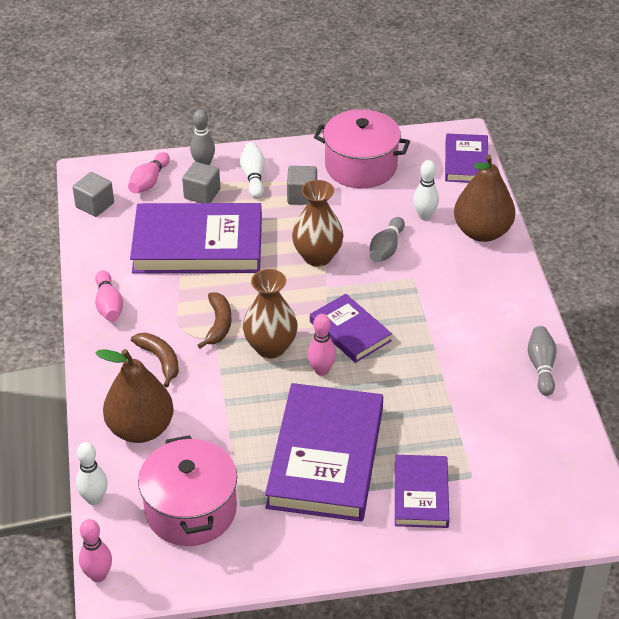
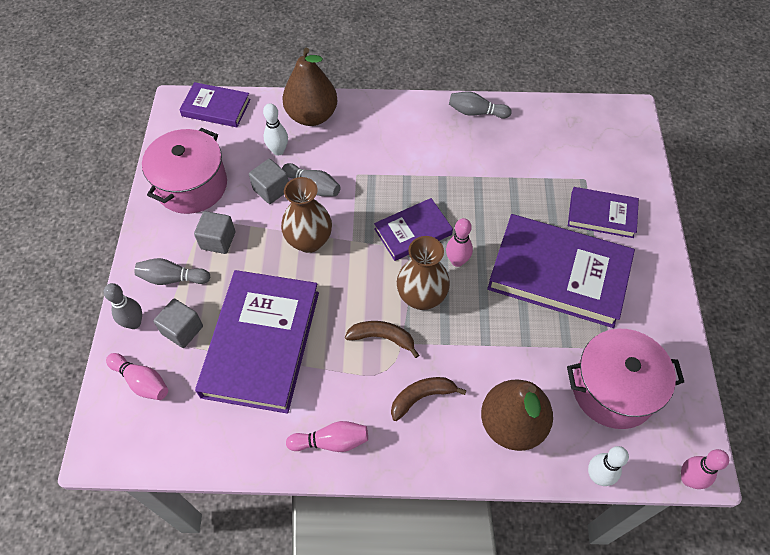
camera: 80 degrees left, 15 degrees up
(95, 205) = (161, 444): grey cube -> grey cube (271, 190)
(253, 177) = (172, 278): white bowling pin -> grey bowling pin

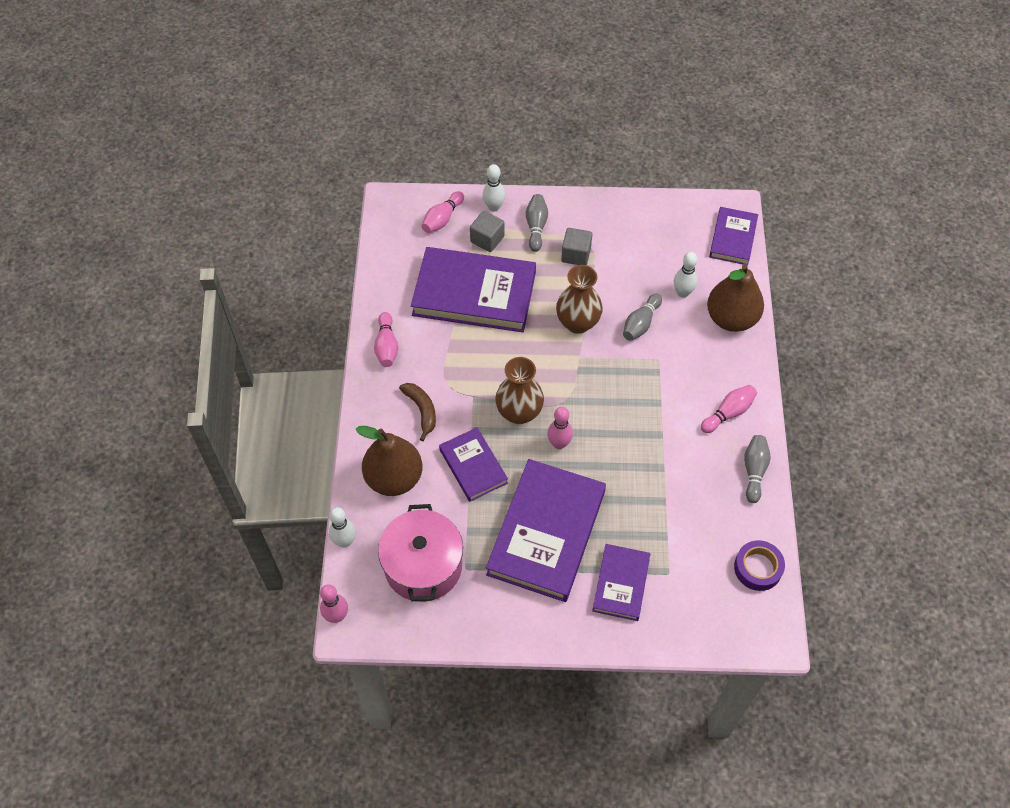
camera: 90 degrees right, 0 degrees up
(134, 323) = (494, 207): grey bowling pin -> white bowling pin
(192, 185) = (635, 229): pink pot -> none
(271, 190) = (634, 290): grey cube -> none
(382, 338) = (478, 381): brown banana -> none
(413, 231) = (591, 407): purple book -> purple book (473, 466)
(417, 125) = (728, 413): none -> pink bowling pin
(569, 117) = (758, 568): none -> purple tape

